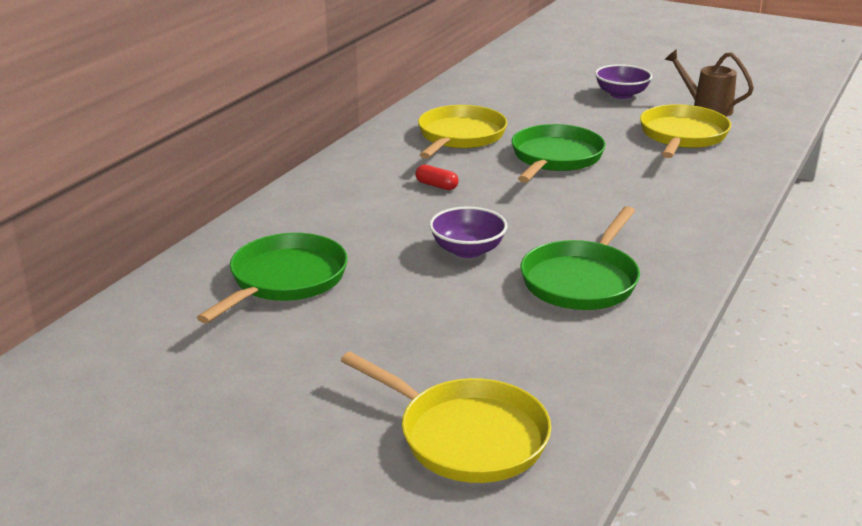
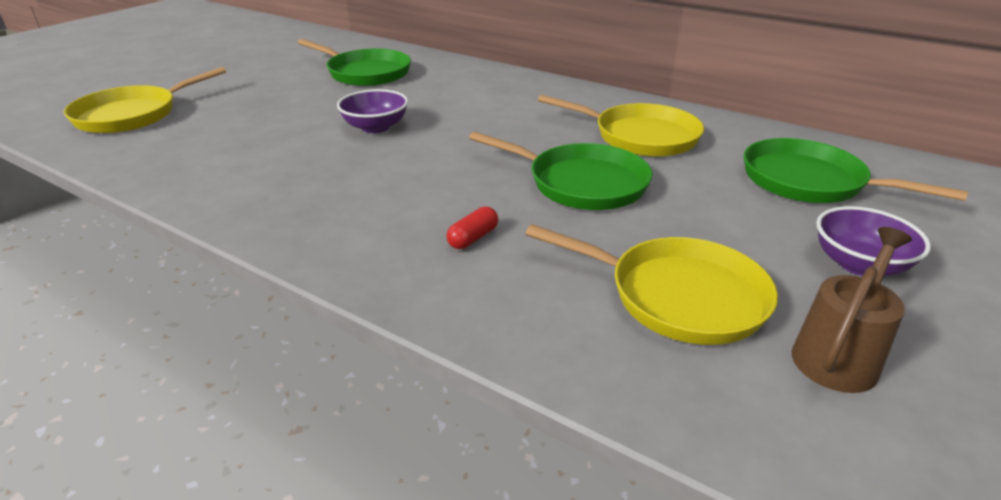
camera: 95 degrees right, 5 degrees up
(436, 185) = (511, 121): red capsule -> red capsule (473, 238)
(582, 280) = (290, 169): green pan -> green pan (810, 182)

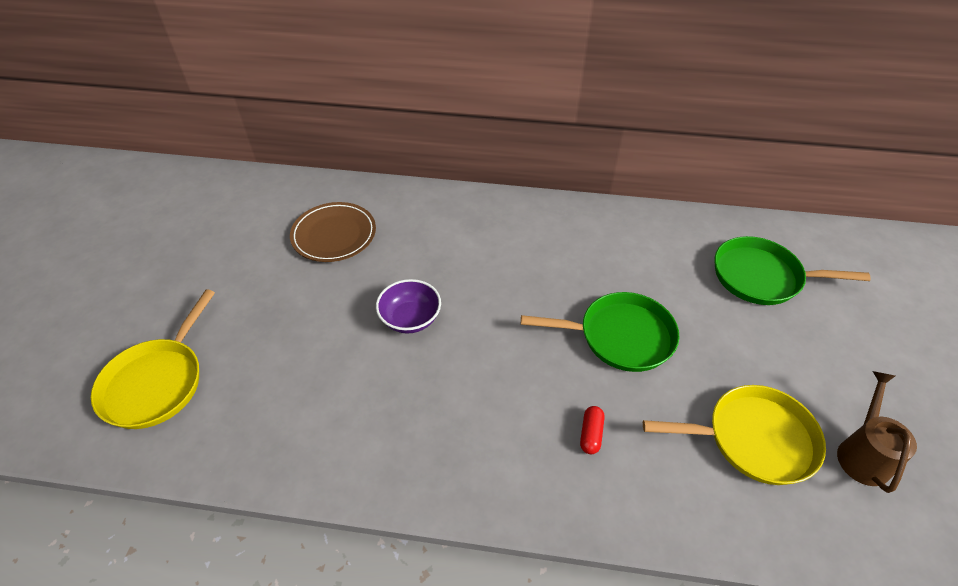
camera: 25 degrees left, 15 degrees up
(365, 73) = (334, 235): green pan -> brown plate
(640, 136) = (623, 259): yellow pan -> none
(859, 264) = (832, 360): purple bowl -> none

